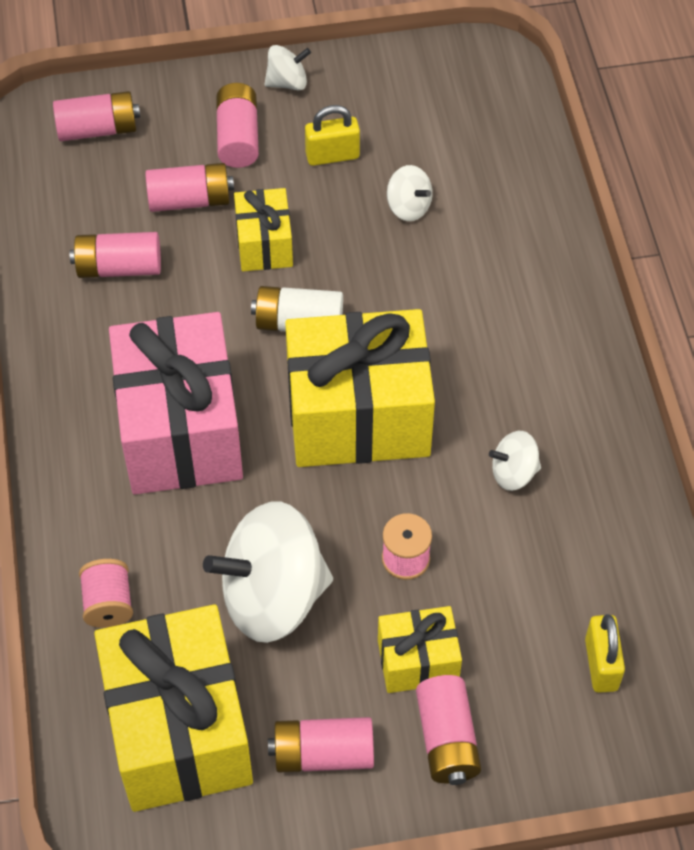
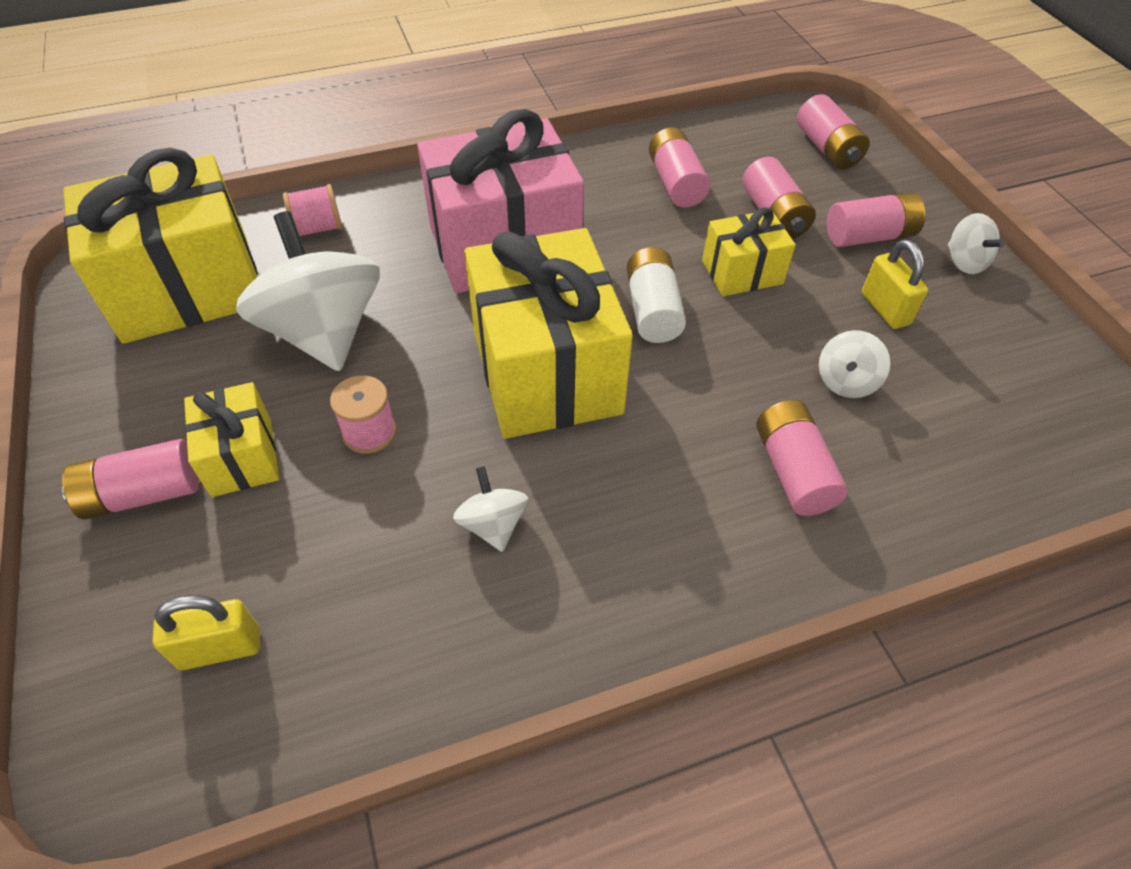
camera: 80 degrees right, 5 degrees down
(323, 754) = (145, 391): pink battery -> pink battery (793, 471)

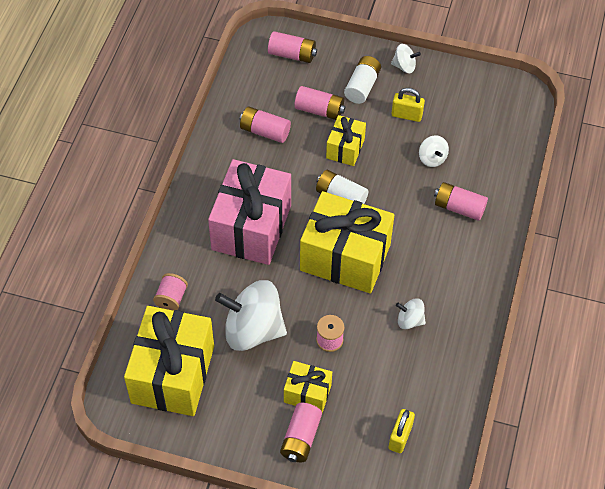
camera: 55 degrees left, 5 degrees up
(869, 236) = (362, 86): pink battery -> white battery

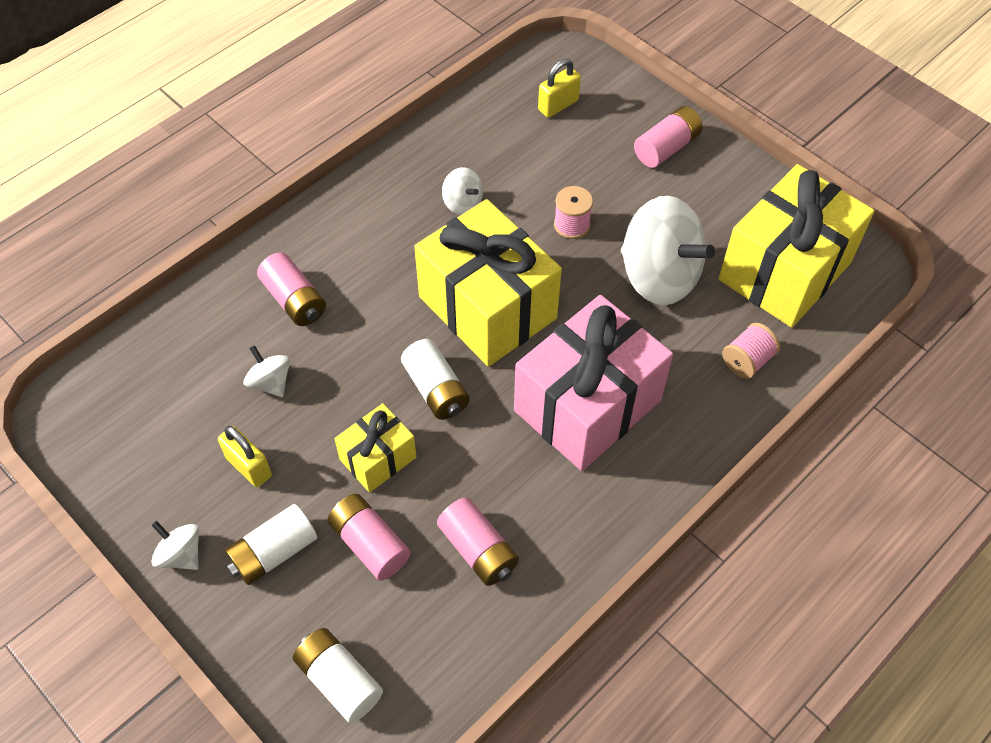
camera: 150 degrees left, 0 degrees up
(292, 54) = (339, 680): pink battery -> white battery
(307, 393) = (633, 184): yellow gift -> none
(432, 158) = (270, 382): white spinning top -> white spinning top turned 45 degrees counterclockwise

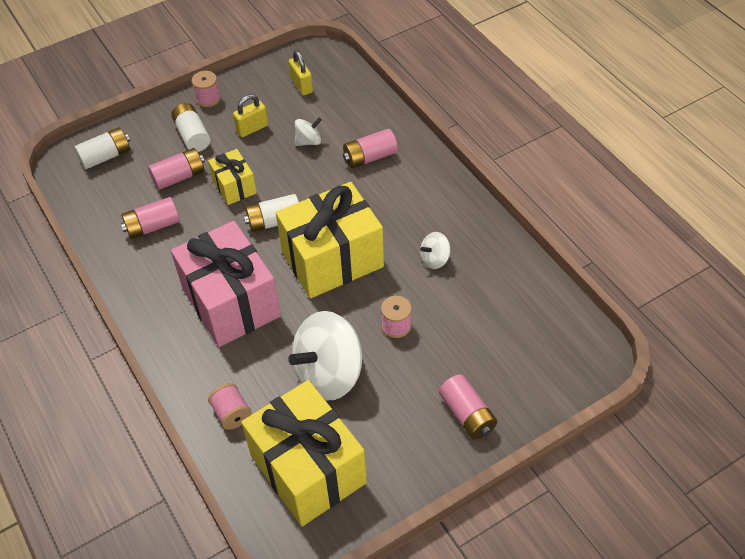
camera: 105 degrees right, 5 degrees down
(181, 554) = (208, 98): white spinning top -> pink spool
(558, 105) = (532, 342): yellow padlock -> yellow padlock (301, 85)

